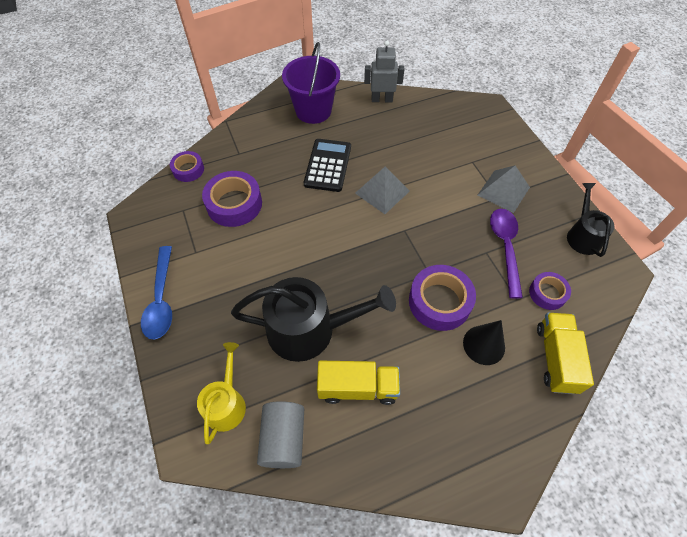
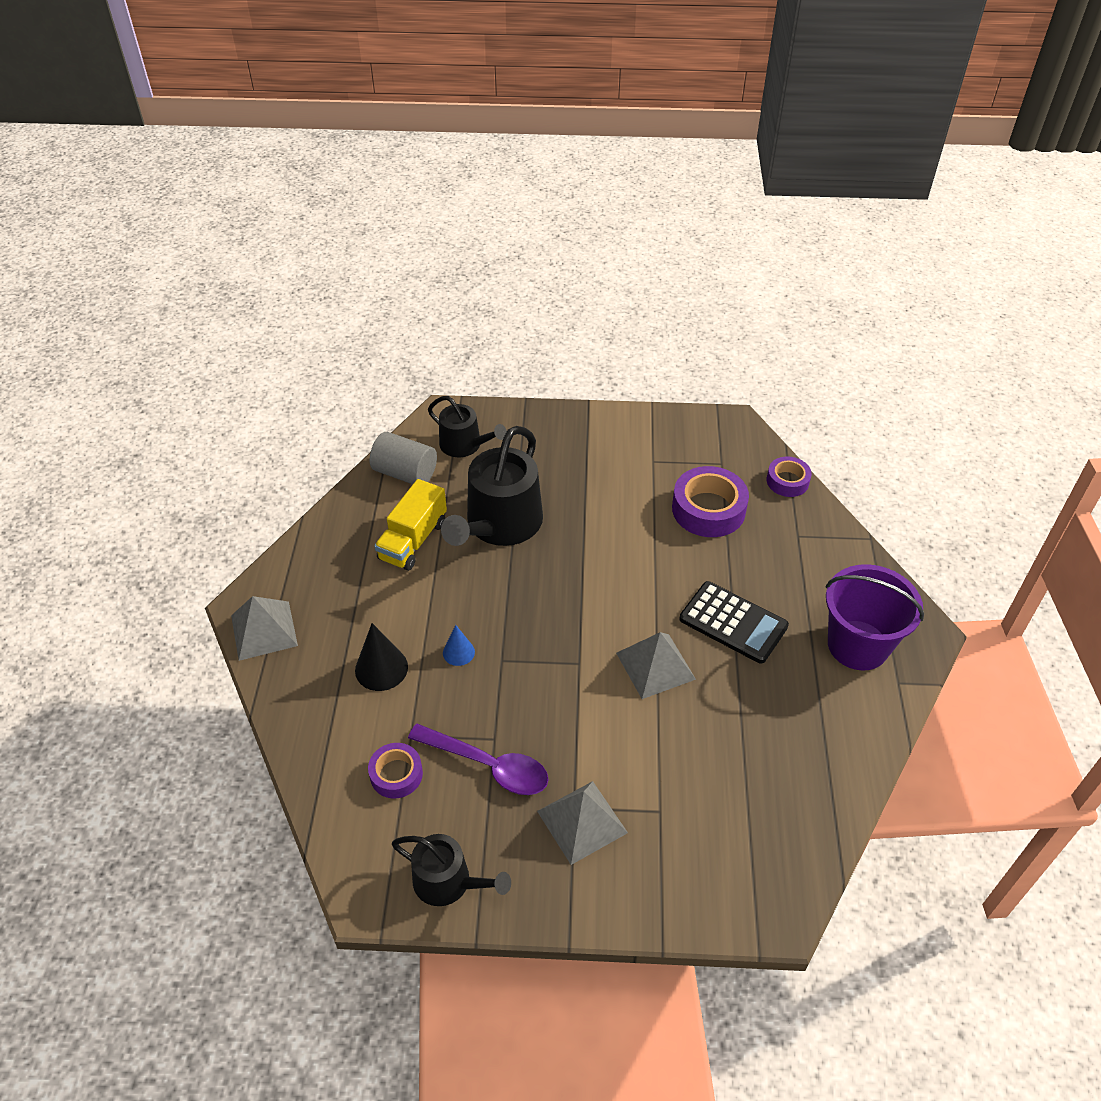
camera: 115 degrees right, 10 degrees down
(161, 300) = (605, 424): blue spoon -> none
(226, 403) = (465, 445): yellow watering can -> black watering can
(382, 99) = (855, 748): grey robot -> none
(439, 302) = (458, 652): purple tape -> blue cone
(510, 457) = (264, 630): none -> grey pyramid
(556, 358) = (318, 730): yellow truck -> none

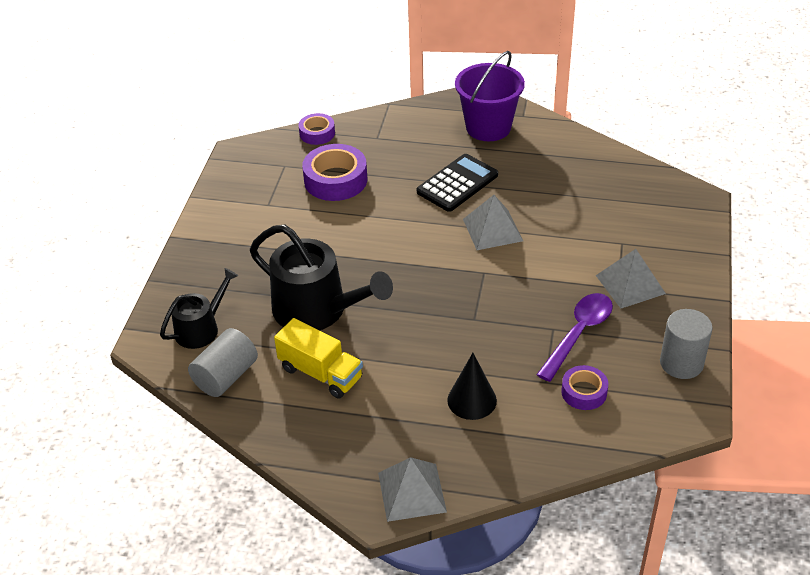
camera: 80 degrees left, 5 degrees down
(448, 882) = (681, 363): black watering can -> grey cylinder
(458, 652) = (461, 346): blue cone -> none

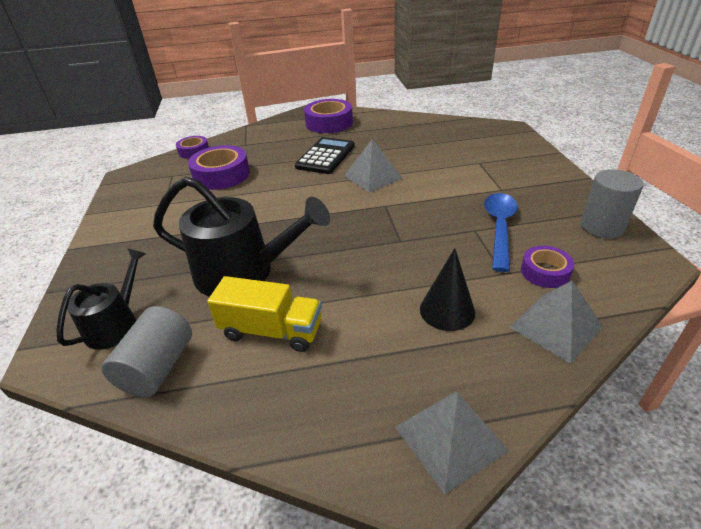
camera: 20 degrees left, 5 degrees down
(488, 127) = (329, 123): purple bucket -> purple tape
(578, 334) = (499, 228): purple spoon -> blue spoon
(630, 284) = (509, 185): grey pyramid -> grey pyramid (556, 327)

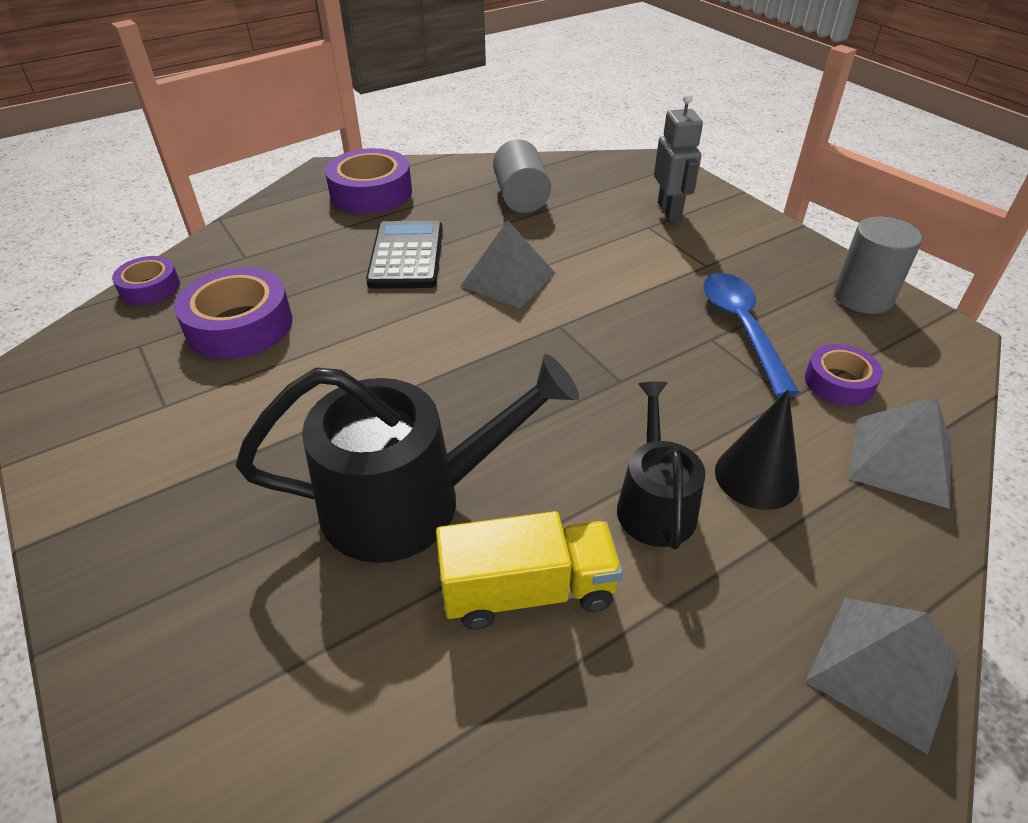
camera: 25 degrees left, 5 degrees up
(116, 324) = (238, 670): black watering can -> black watering can (655, 503)
(158, 367) = (379, 724): grey cylinder -> grey cylinder (521, 198)
(499, 156) = (669, 211): none -> grey robot

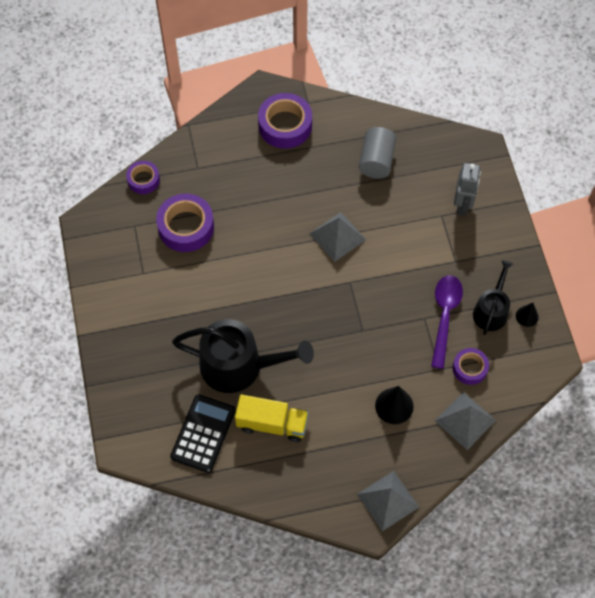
camera: 20 degrees right, 20 degrees up
(406, 256) = (288, 197): black calculator -> black calculator (203, 433)
(655, 503) = (342, 403): black watering can -> black watering can (491, 310)
(741, 328) = (444, 316): blue spoon -> purple spoon
(863, 297) = (527, 316): grey cylinder -> black cone

